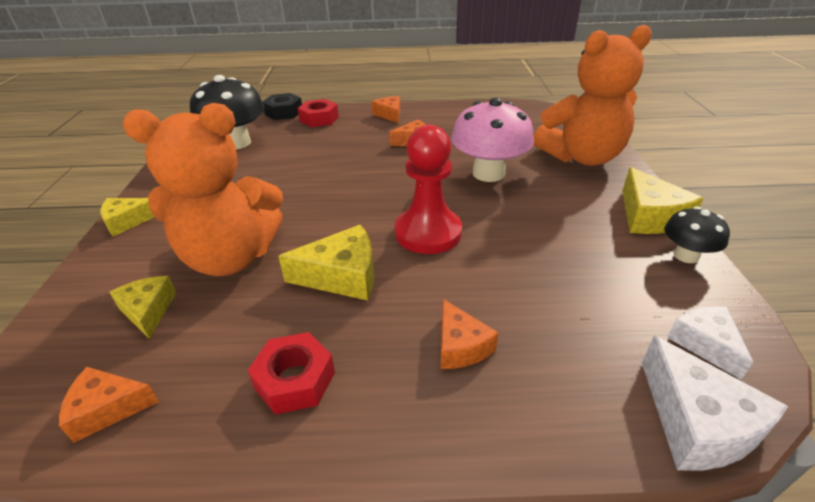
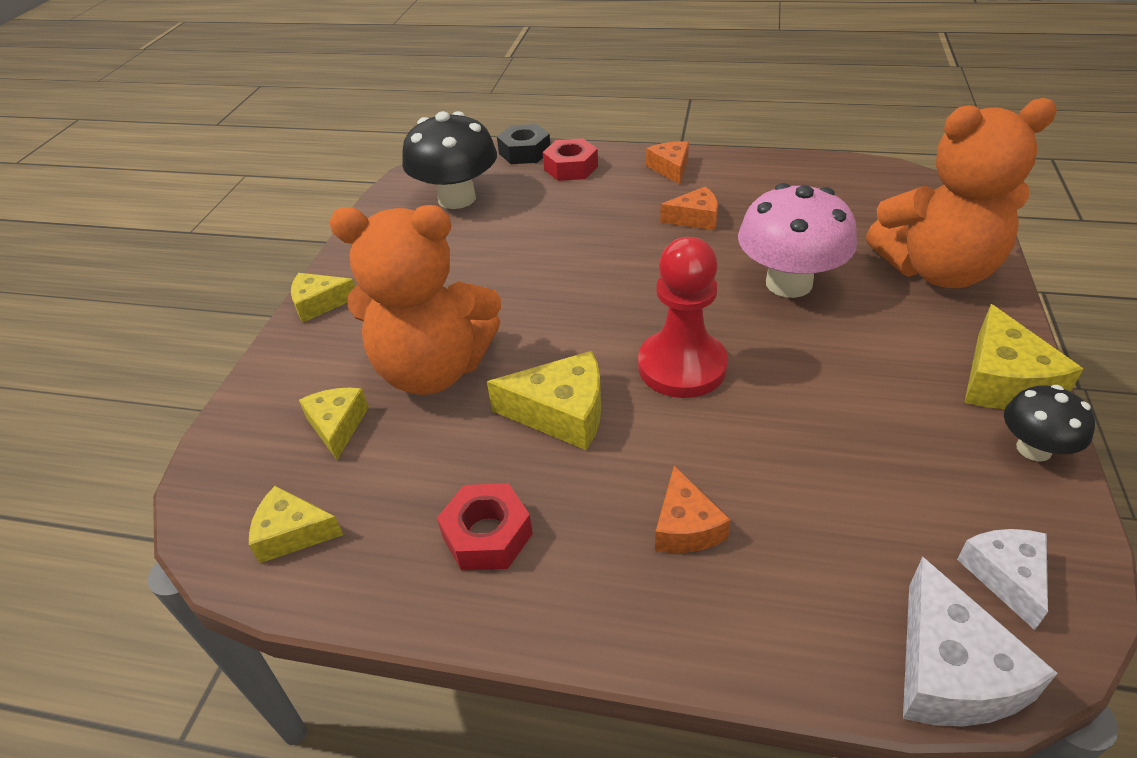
camera: 15 degrees right, 5 degrees up
(107, 409) = (292, 533): orange cheese -> yellow cheese

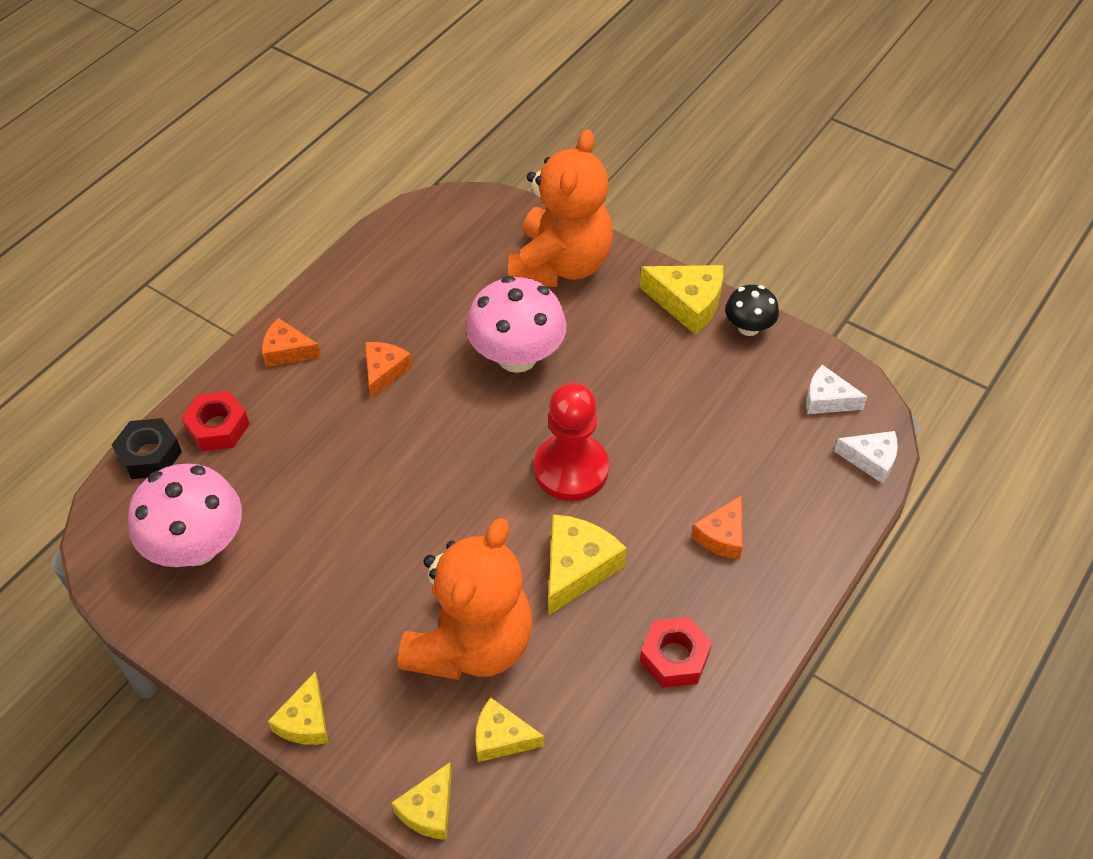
camera: 70 degrees left, 10 degrees up
(292, 533) = (609, 794): yellow cheese -> yellow cheese (429, 810)
(457, 198) = (197, 546): black mushroom -> pink mushroom
(686, 526) = (722, 536): orange cheese -> orange cheese turned 105 degrees clockwise
(950, 670) = (871, 460): white cheese -> white cheese, size x0.66

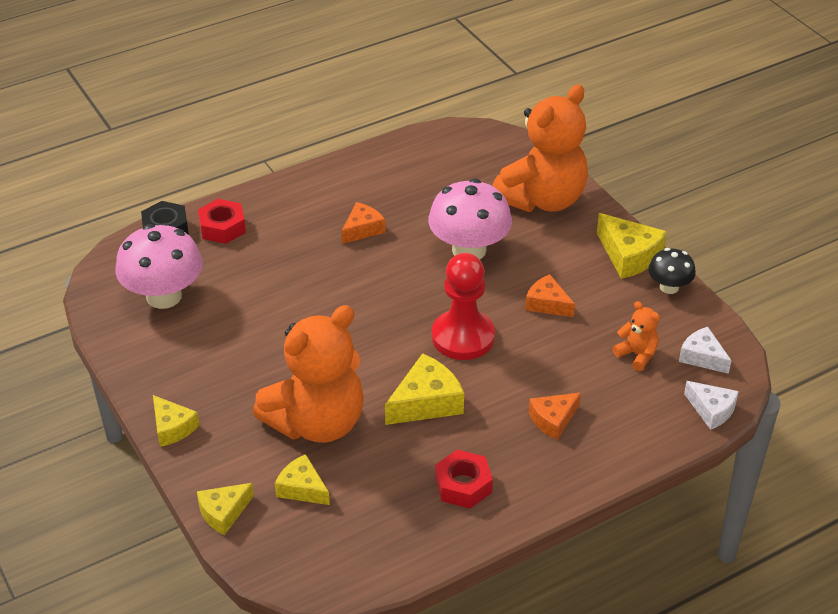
camera: 25 degrees right, 10 degrees down
(287, 351) = (300, 194): orange cheese -> orange cheese (547, 304)
(305, 721) = (172, 427): yellow cheese -> yellow cheese turned 75 degrees counterclockwise
(762, 422) = (637, 355): none -> orange teddy bear

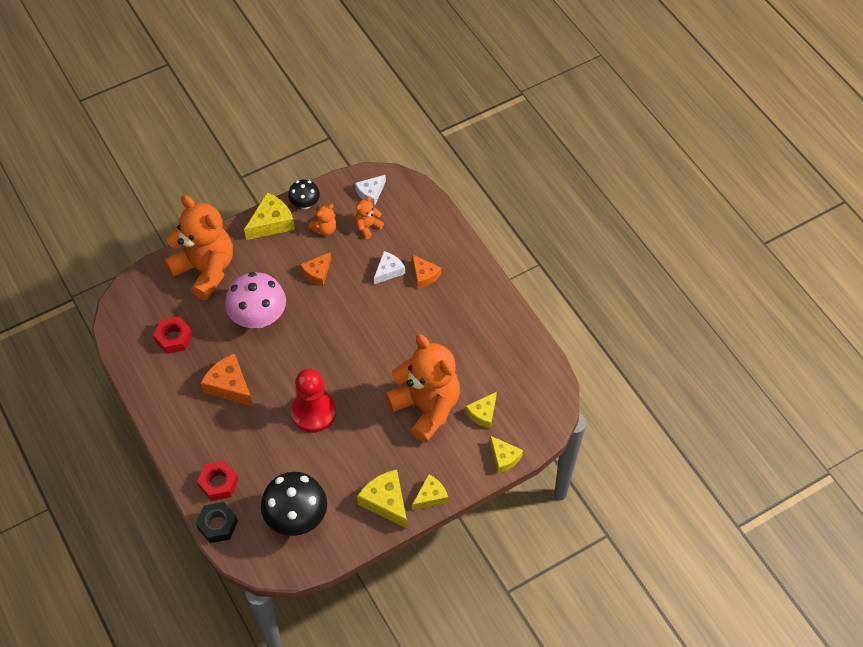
camera: 90 degrees left, 15 degrees up
(164, 296) = (296, 517): pink mushroom -> black mushroom
(362, 229) = (229, 385): orange cheese -> orange cheese, size x1.52
(426, 402) = (408, 344): yellow cheese -> yellow cheese (386, 502)
(463, 337) = (348, 322): red pawn -> red pawn (313, 412)
(463, 485) = (478, 325): red nut -> red nut (174, 338)
(625, 309) = (325, 229): none -> orange teddy bear
(711, 410) = (416, 193): white cheese -> white cheese (388, 271)

